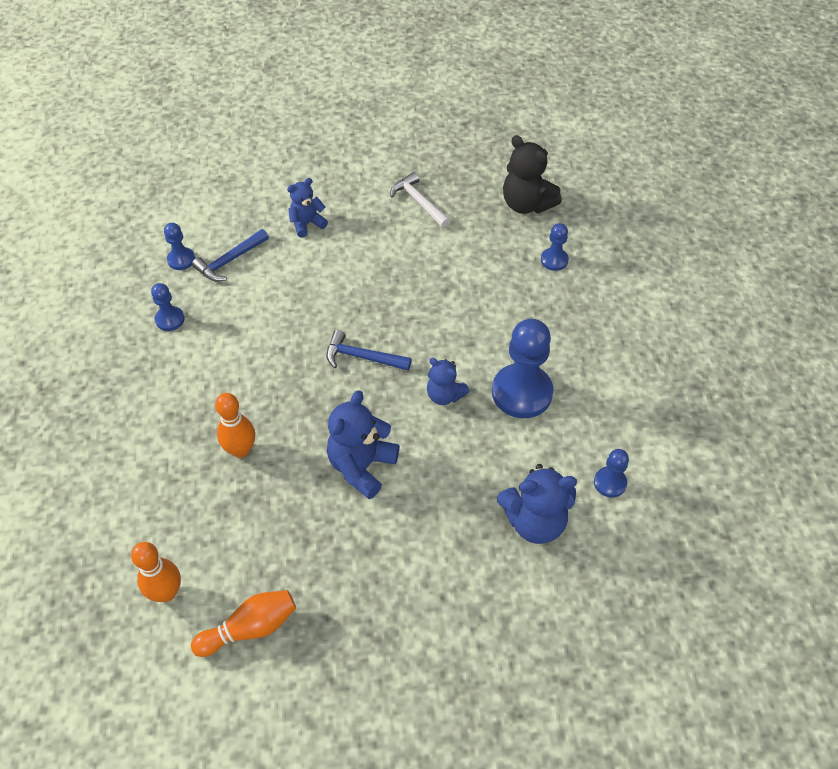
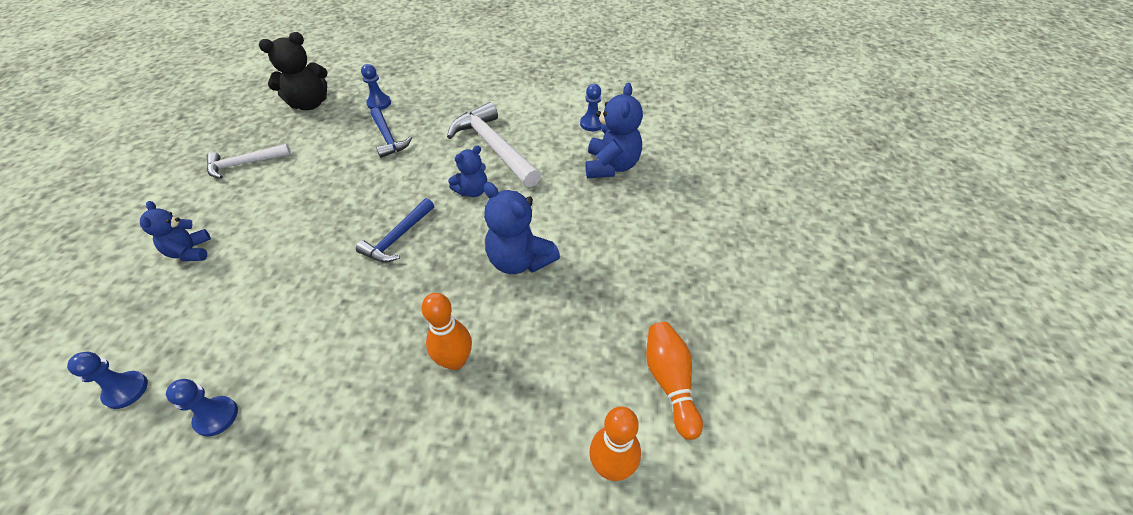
camera: 75 degrees left, 5 degrees down
(230, 261) = (177, 334): blue hammer -> blue hammer (388, 138)
(522, 392) = (494, 147): blue pawn -> white hammer

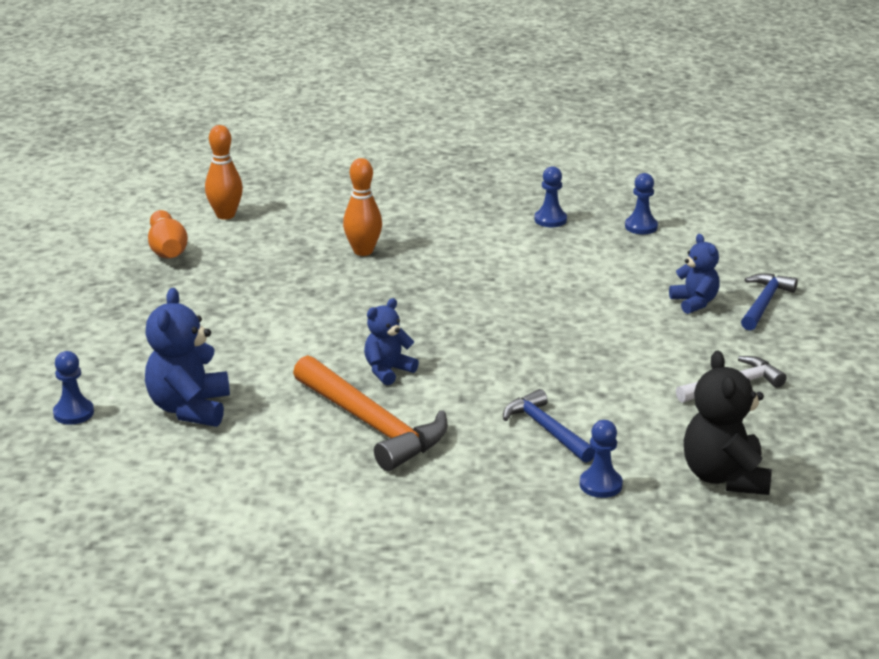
camera: 175 degrees right, 20 degrees down
(309, 104) = (724, 477): black teddy bear -> black teddy bear turned 60 degrees counterclockwise
(398, 237) = (463, 324): blue hammer -> blue hammer (764, 303)
(494, 147) = (371, 424): white hammer -> orange hammer
(520, 260) = (313, 313): blue teddy bear -> none
(592, 124) = (212, 469): blue pawn -> blue pawn (73, 413)

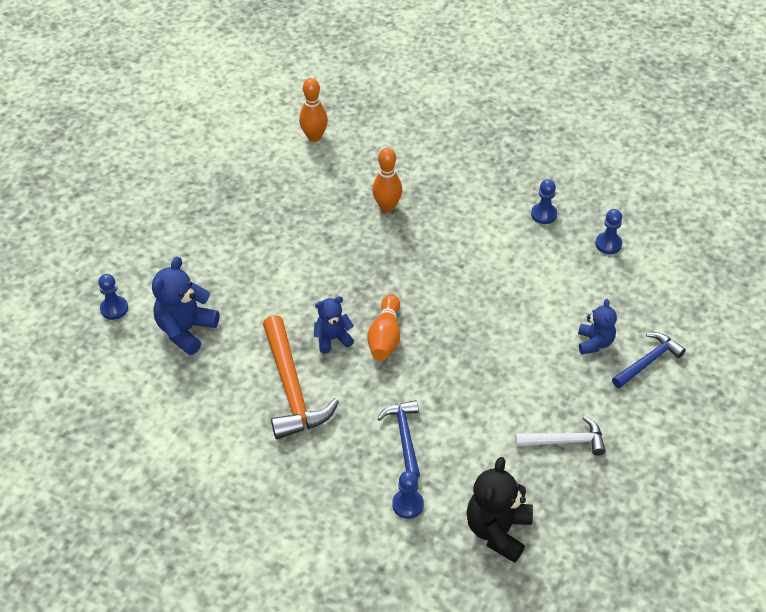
camera: 25 degrees right, 20 degrees up
(167, 249) = (256, 162): orange bowling pin -> orange bowling pin (385, 337)

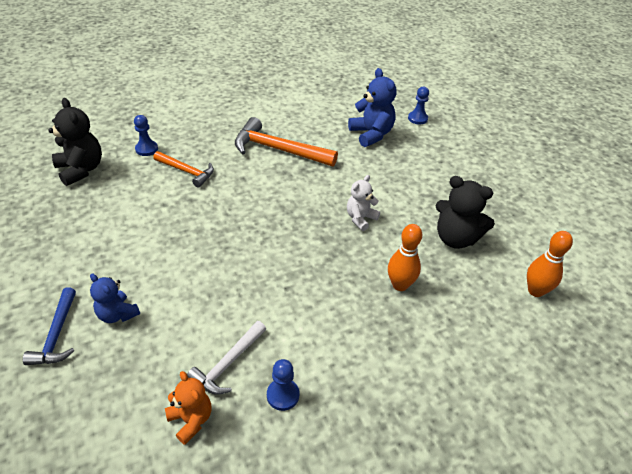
camera: 125 degrees right, 5 degrees down
(298, 199) = (455, 238): none -> black teddy bear
(332, 338) = (296, 183): blue teddy bear -> none
(335, 267) = (360, 218): none -> white teddy bear
(385, 337) = (268, 206): orange bowling pin -> none
(404, 437) = (186, 171): blue hammer -> orange hammer
(565, 441) = (80, 235): white hammer -> white hammer (228, 363)
(608, 244) = (191, 420): blue pawn -> orange teddy bear

